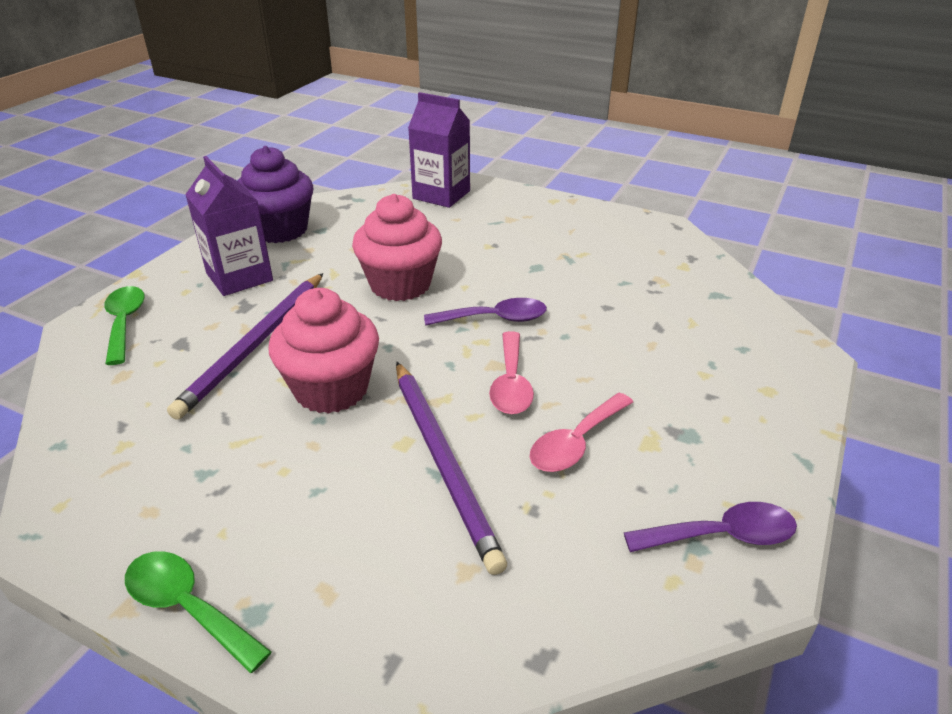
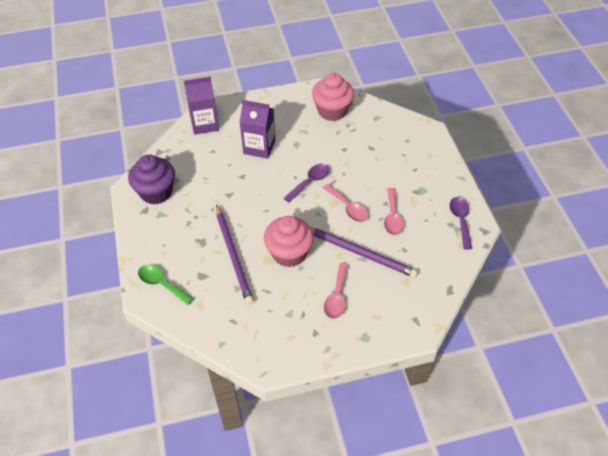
camera: 40 degrees left, 15 degrees up
(187, 607) = (344, 351): green spoon -> none
(239, 277) = (177, 229): purple carton -> purple carton (259, 147)
(308, 503) = (337, 297): none -> pink spoon
(400, 284) = (252, 188): pink cupcake -> pink cupcake (332, 111)
(722, 535) = (460, 220): purple spoon -> purple spoon turned 45 degrees counterclockwise

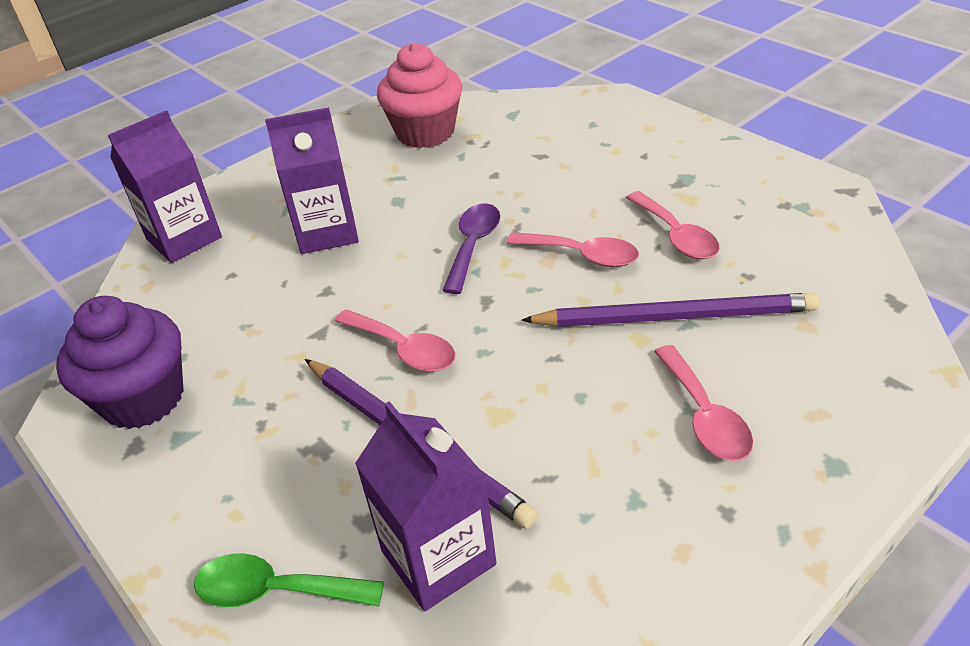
camera: 25 degrees left, 10 degrees down
(215, 299) = (438, 557): none -> purple carton
(253, 217) = (404, 349): none -> pink spoon
(289, 253) = (534, 381): pink cupcake -> none
(460, 220) = (794, 192): purple spoon -> none

